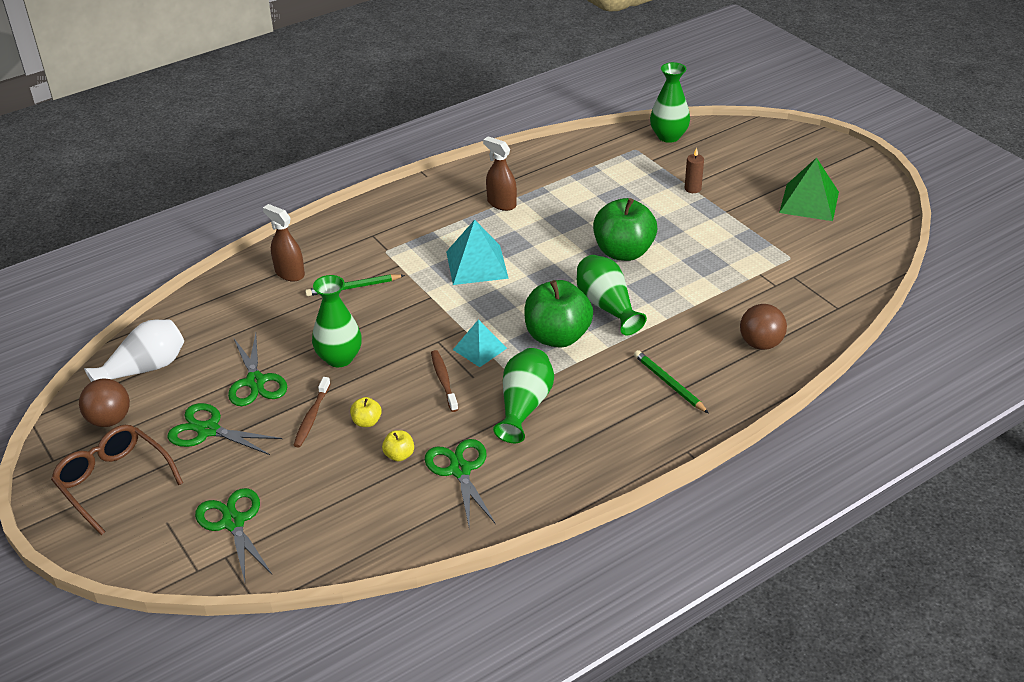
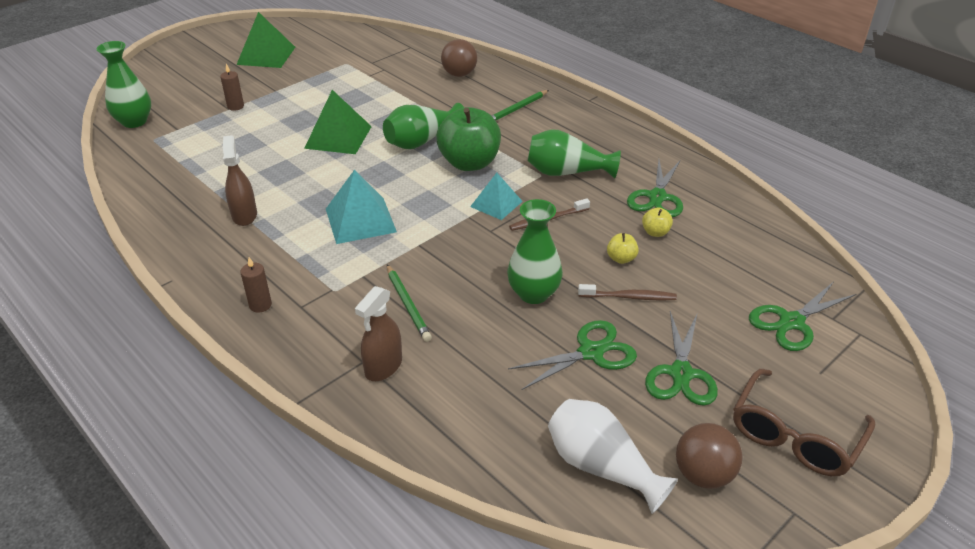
camera: 100 degrees left, 0 degrees up
(381, 216) = (260, 305): none -> brown candle
(460, 470) = (657, 197): green scissors -> green scissors turned 45 degrees counterclockwise
(501, 203) = (244, 215): brown spray bottle -> brown spray bottle turned 135 degrees clockwise
(623, 252) = (338, 137): green apple -> green pyramid

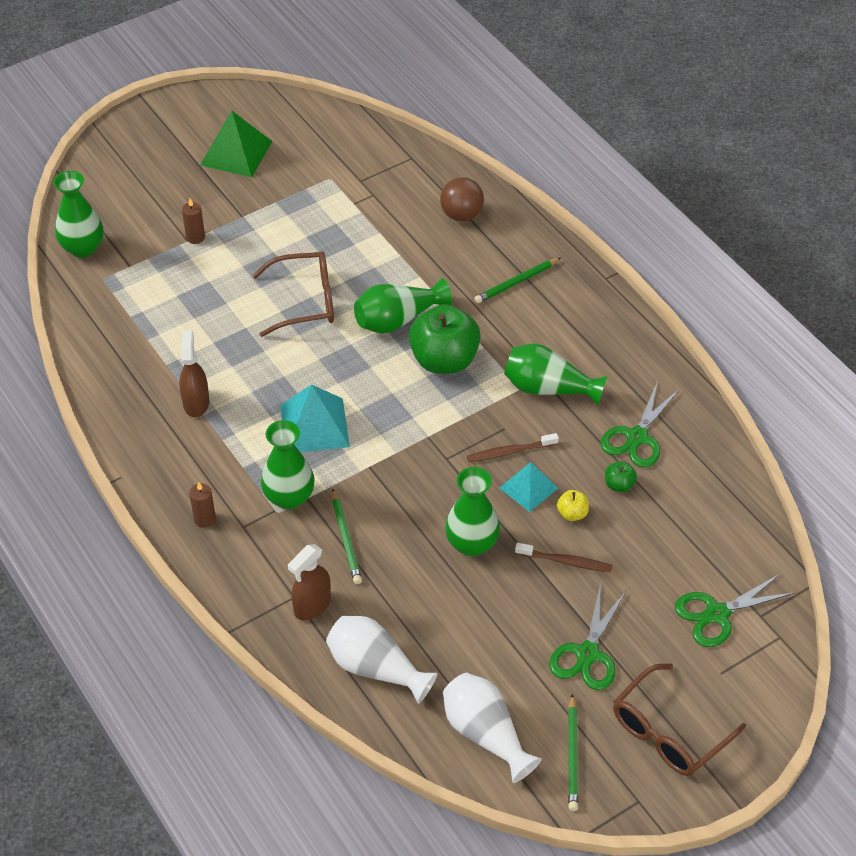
camera: 10 degrees right, 10 degrees up
(338, 137) = (305, 301): green pyramid -> brown glasses
(344, 277) = (289, 497): none -> green vase
(464, 417) = (376, 668): none -> white vase
(496, 204) = (461, 423): turquoise pyramid -> turquoise pyramid (528, 488)
(591, 352) = (509, 619): green scissors -> none
(655, 232) = (619, 485): yellow apple -> green apple
(703, 474) = (572, 755): brown ball -> green pencil

